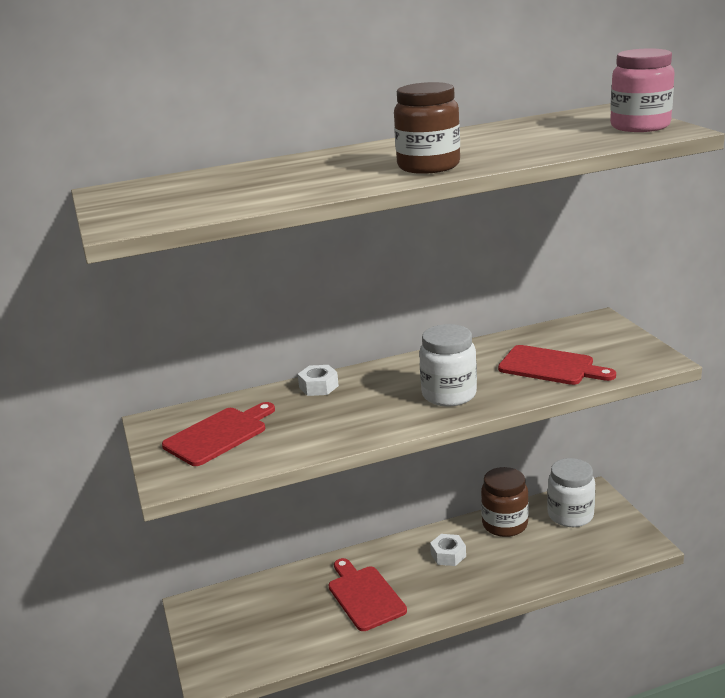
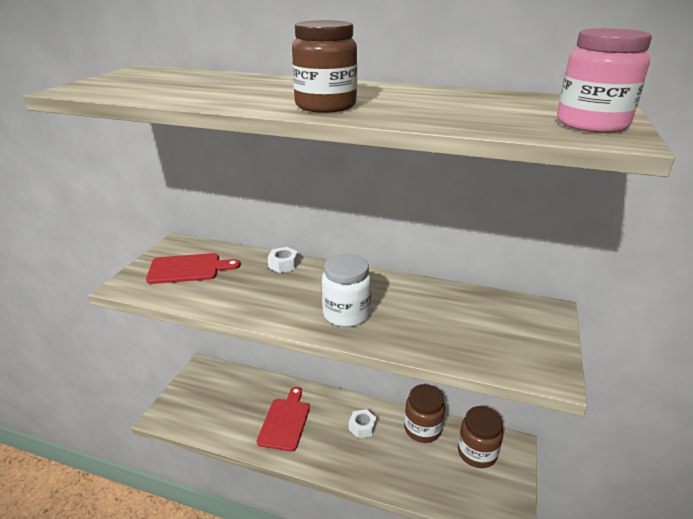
camera: 35 degrees right, 5 degrees up
(550, 366) = (450, 331): red cutting board -> none
(570, 515) = (477, 453): white jar -> brown jar

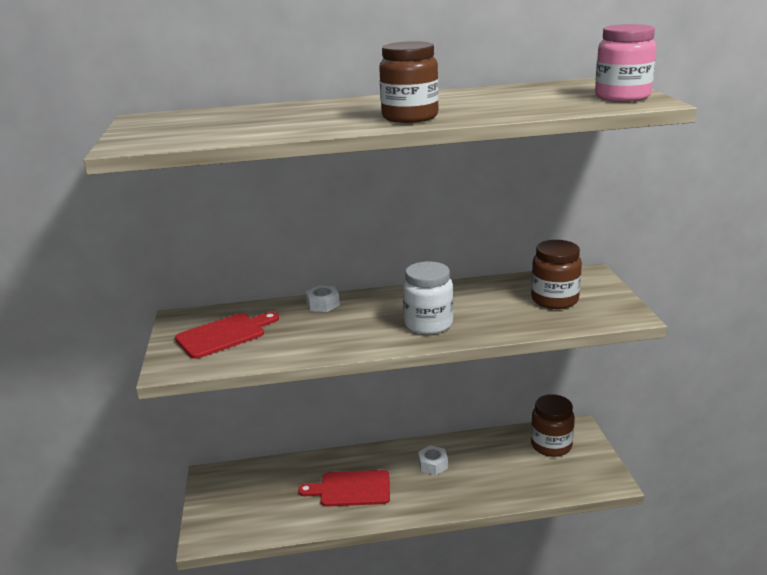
camera: 25 degrees left, 5 degrees down
(285, 421) = (351, 489): red cutting board -> red cutting board turned 75 degrees counterclockwise
(422, 429) = (490, 445): brown jar -> brown jar (554, 300)

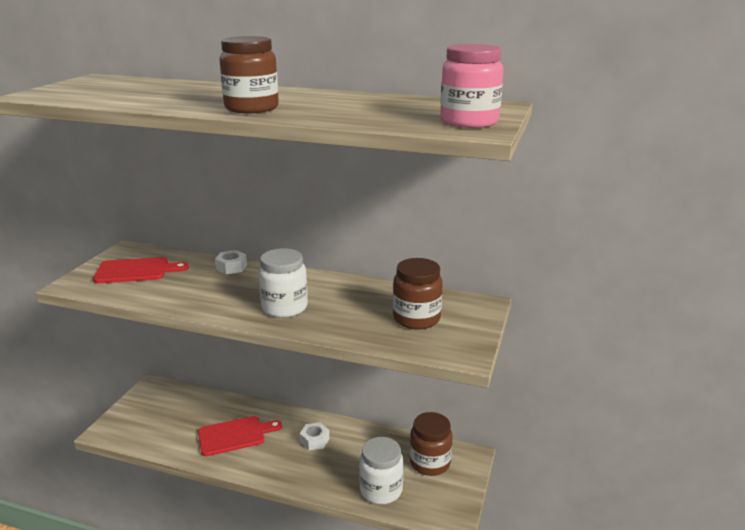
camera: 25 degrees right, 0 degrees up
(351, 489) = (235, 435): red cutting board -> red cutting board turned 135 degrees clockwise
(532, 483) = (381, 490): none -> white jar

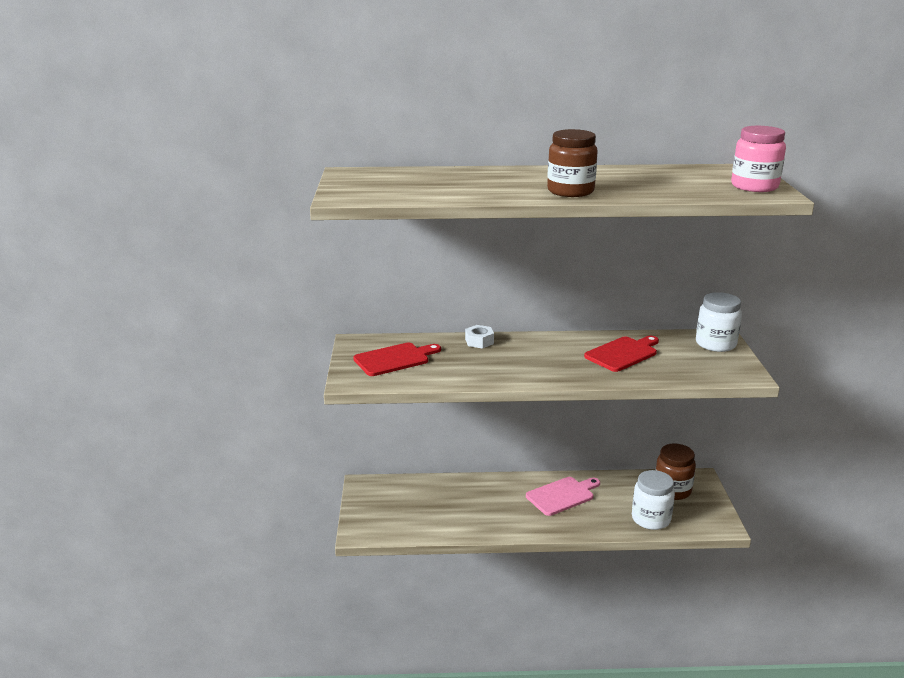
camera: 20 degrees left, 0 degrees up
(235, 435) = (487, 507): red cutting board -> red cutting board (623, 353)
(284, 307) = (570, 366): white jar -> white jar (715, 344)
(314, 440) = (562, 495): white nut -> pink cutting board
(416, 319) = (684, 356): brown jar -> none

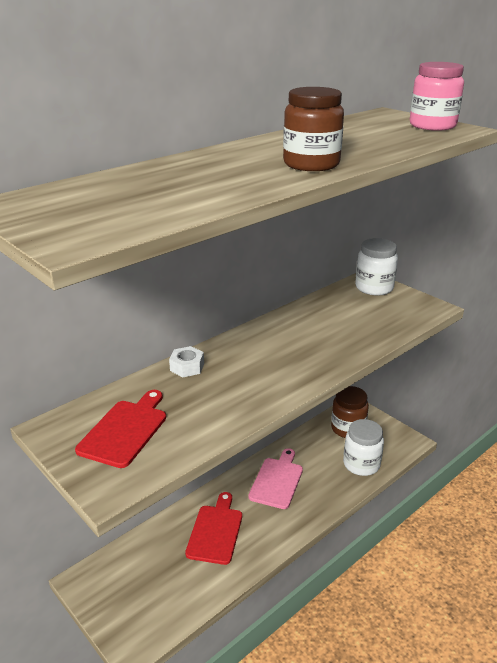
camera: 40 degrees left, 5 degrees up
(623, 353) = (324, 325): red cutting board -> red cutting board (215, 531)

